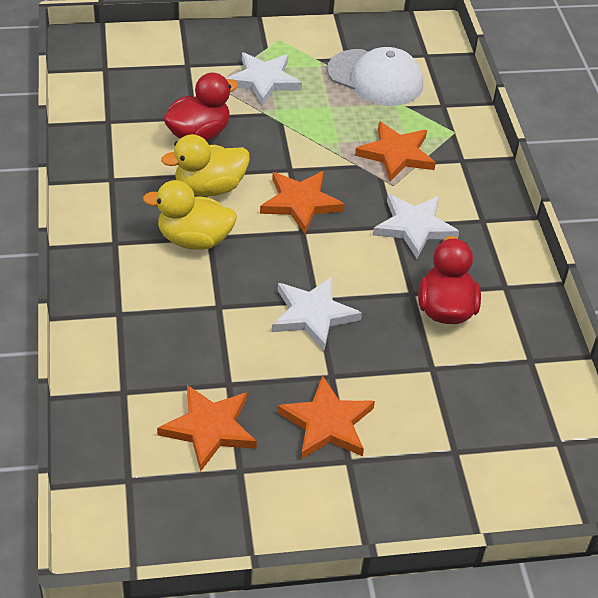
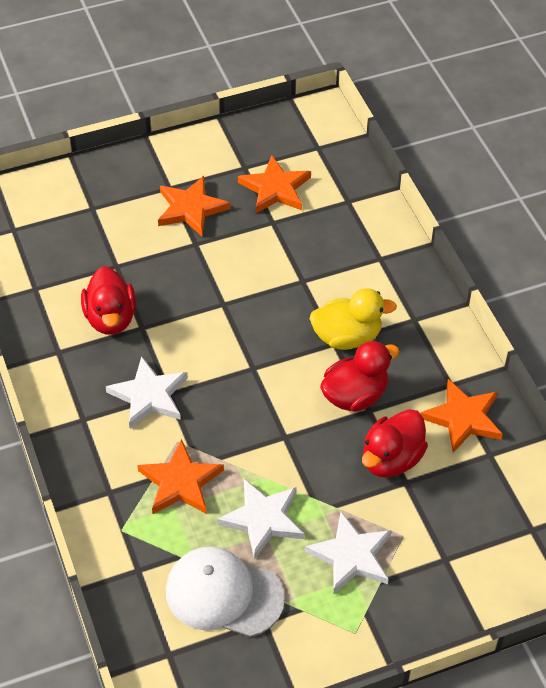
camera: 170 degrees right, 5 degrees up
(209, 188) = (355, 396): yellow duck -> red duck
(300, 203) = (263, 398): orange star -> orange star (463, 418)
(313, 315) = (222, 289): white star -> white star (263, 519)

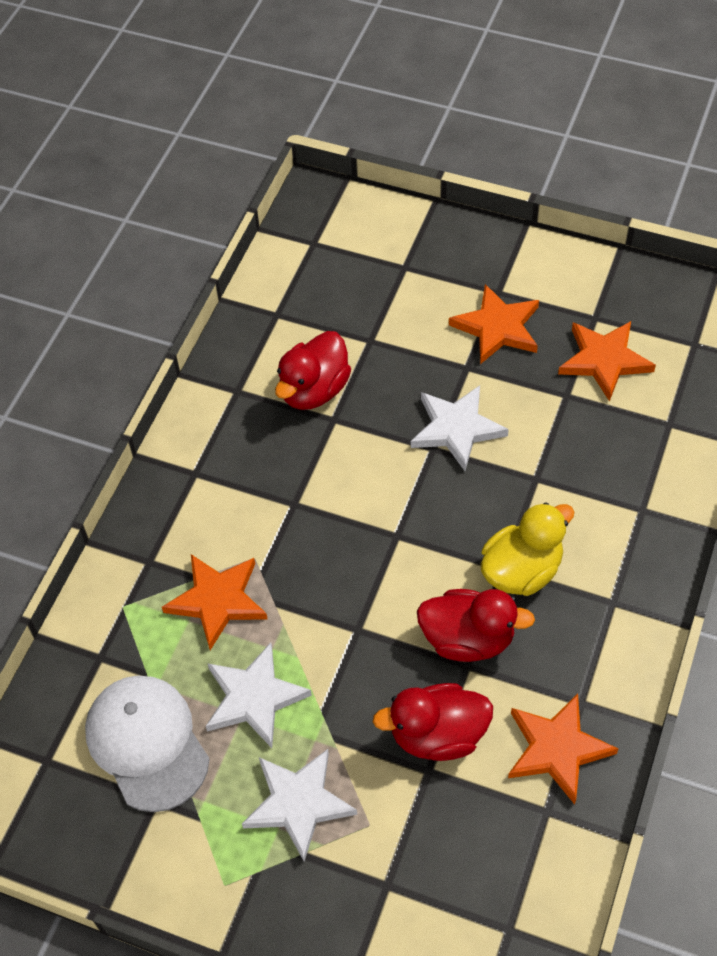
camera: 45 degrees right, 5 degrees up
(149, 395) = (273, 492): white star -> white star (456, 428)
(347, 337) = (522, 570): yellow duck -> yellow duck turned 75 degrees counterclockwise

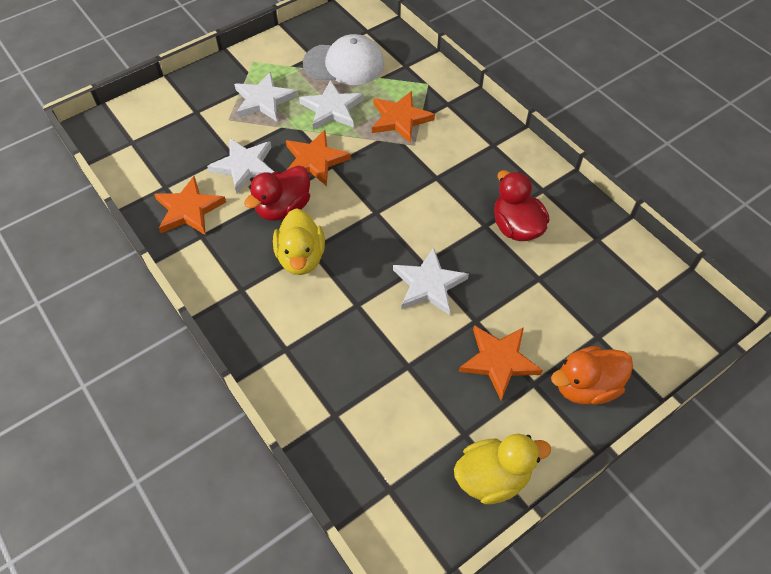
camera: 120 degrees right, 0 degrees up
(438, 735) = (244, 166): red duck -> white star
(468, 255) = (585, 386): none -> orange duck
(604, 361) = (419, 411): orange star -> orange star (315, 160)
(616, 280) = (492, 477): none -> yellow duck

